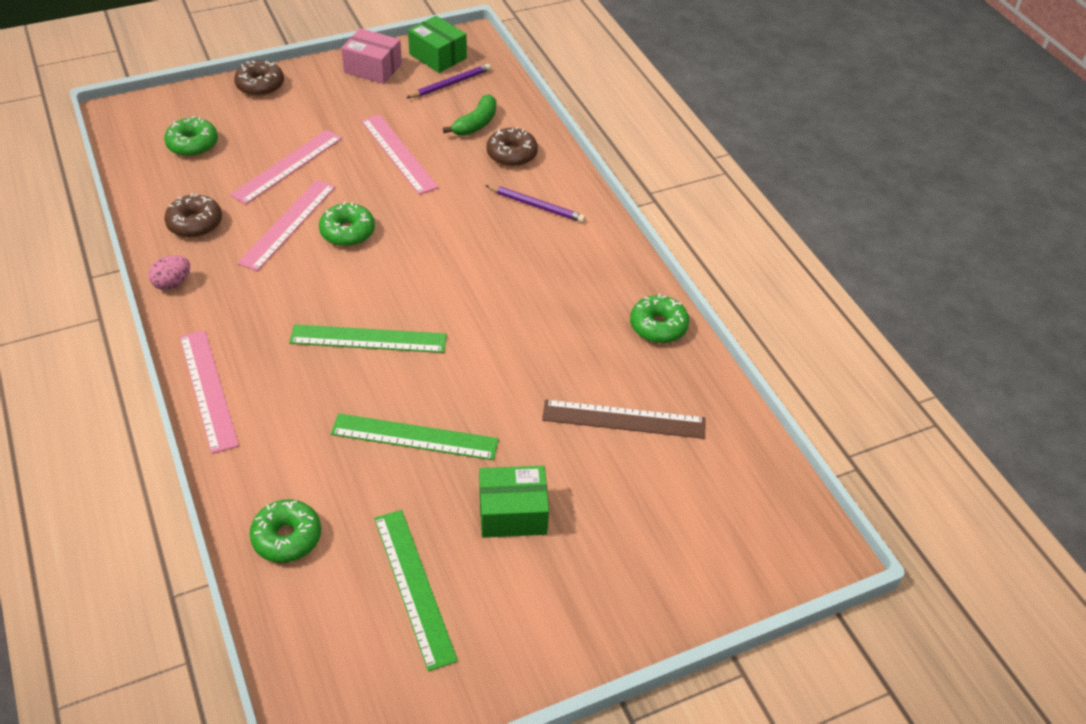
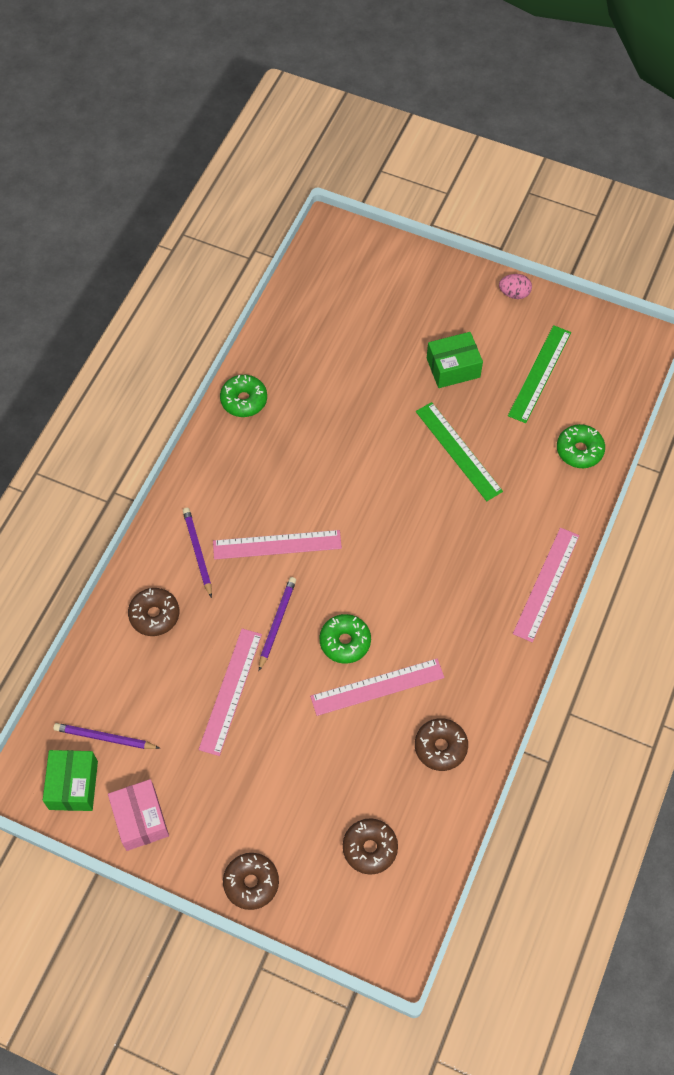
camera: 130 degrees left, 15 degrees up
(172, 283) = (501, 697): pink egg -> pink egg (514, 293)
(193, 144) = (370, 848): green donut -> brown donut
(288, 166) = (322, 752): pink ruler -> pink ruler (277, 544)
(368, 339) = (419, 539): green ruler -> none
(416, 208) = (277, 623): none -> purple pencil
(476, 124) = (141, 671): green banana -> none
(513, 513) = (453, 368): green box -> green box turned 60 degrees counterclockwise
(624, 419) = (336, 366): brown ruler -> none

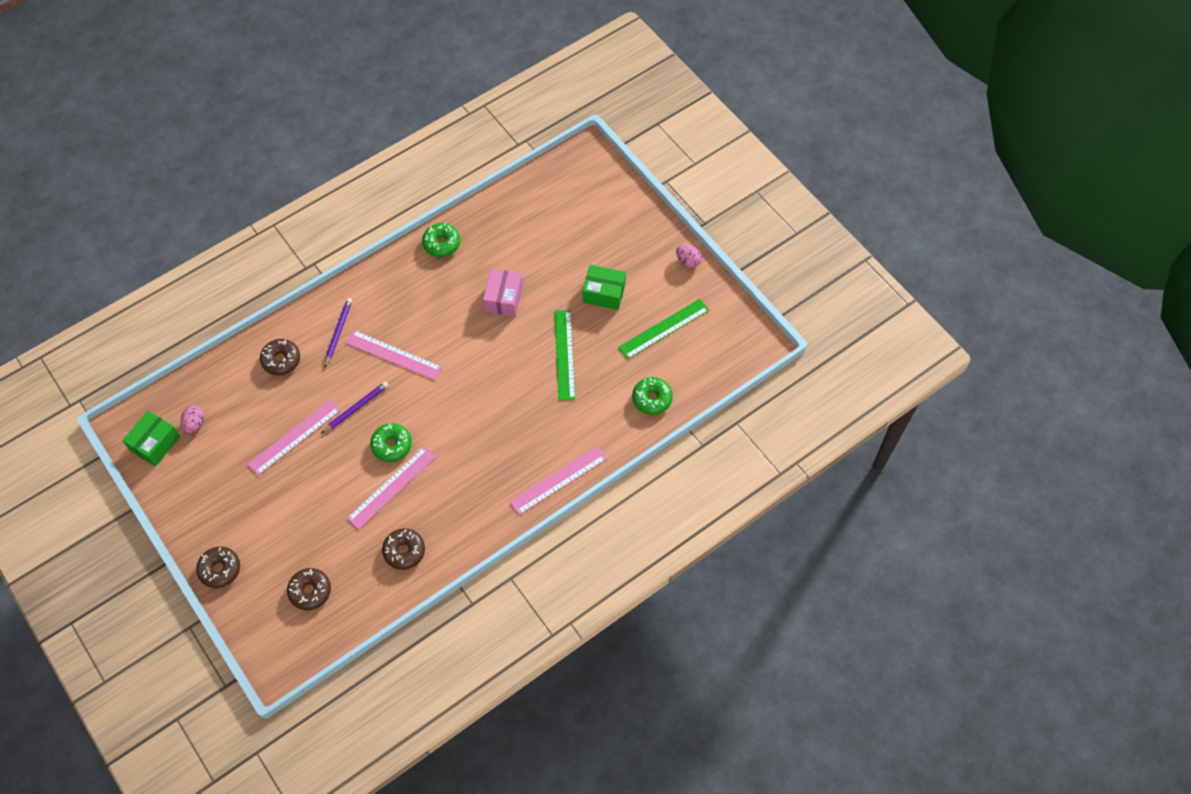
camera: 30 degrees right, 0 degrees up
(105, 738) = (195, 424): purple pencil -> pink egg
(140, 819) = (180, 489): pink box -> pink box (503, 298)
(377, 686) = (391, 487): pink ruler -> pink ruler turned 60 degrees counterclockwise

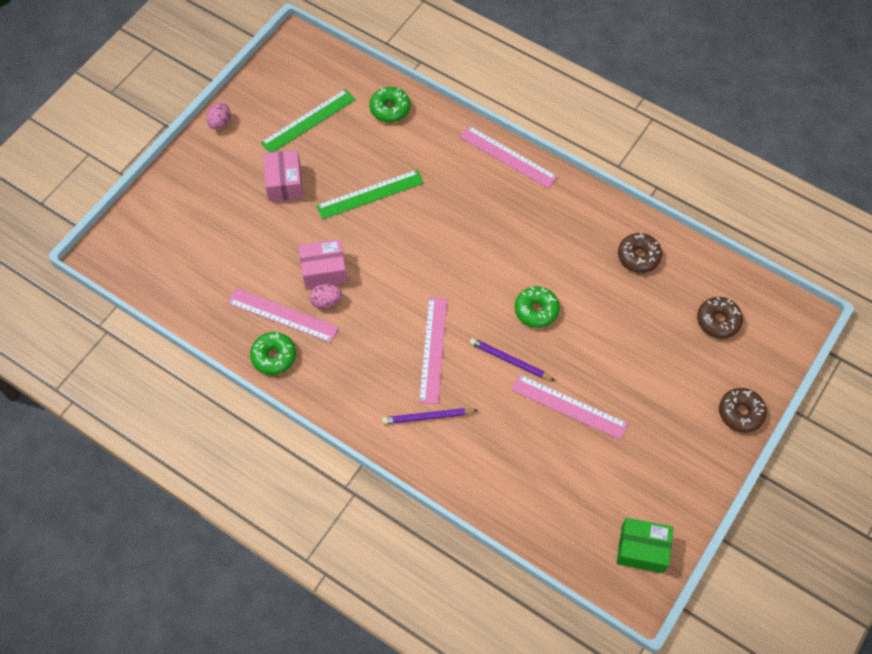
camera: 110 degrees left, 0 degrees up
(195, 424) = (600, 517): pink egg -> pink egg (326, 301)
(281, 360) = (485, 462): brown donut -> none
(391, 487) = (580, 293): pink ruler -> pink ruler (282, 315)
(604, 293) = (284, 183): green box -> pink box
(664, 329) = (308, 121): green ruler -> green ruler turned 75 degrees counterclockwise

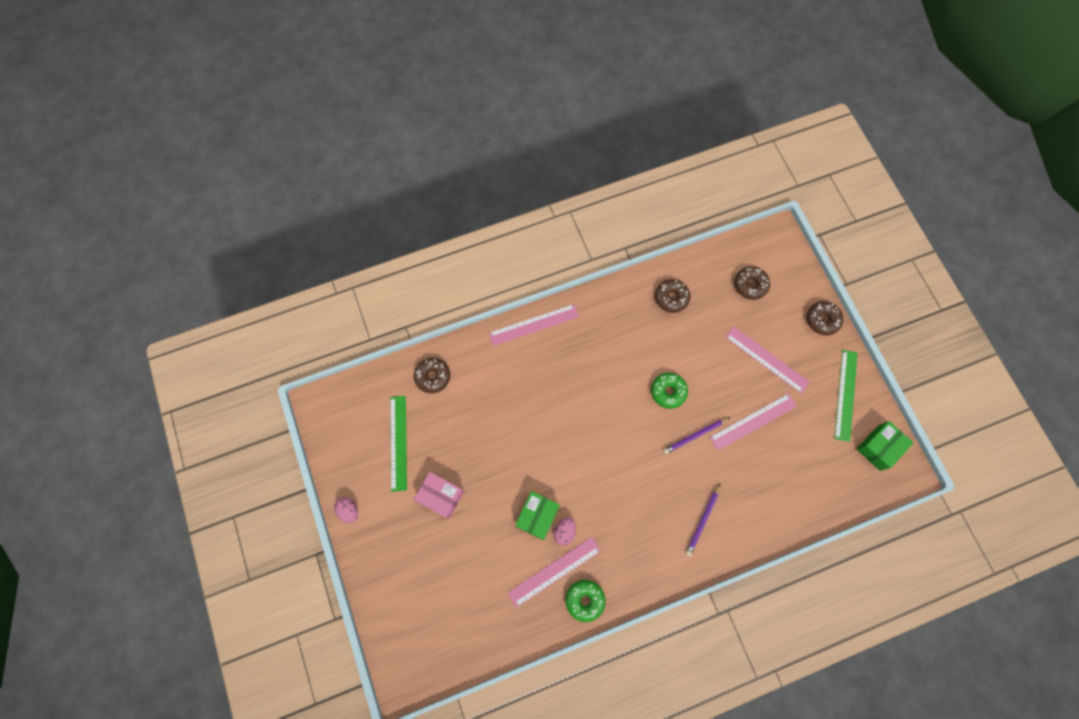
camera: 55 degrees left, 10 degrees up
(324, 270) = (537, 516): pink box -> green box
(370, 194) = (496, 440): green ruler -> green ruler (845, 395)
(390, 109) = (433, 377): green donut -> brown donut
(433, 350) = (653, 482): pink ruler -> pink ruler (766, 359)

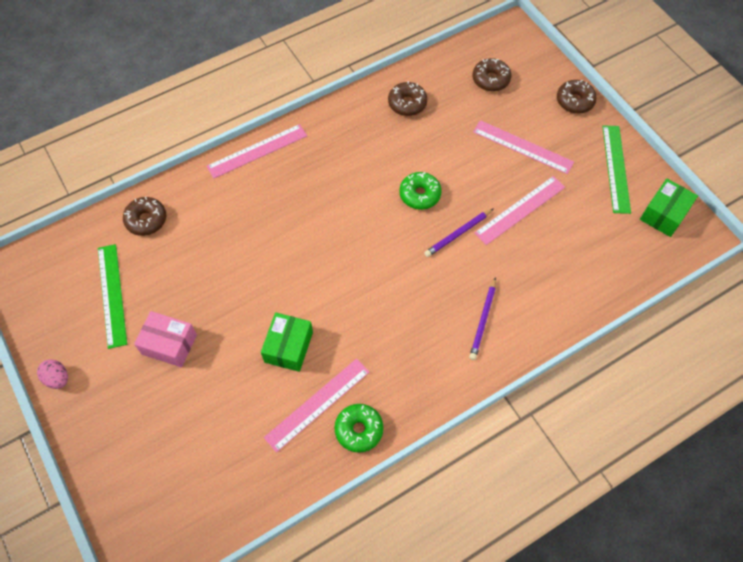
camera: 10 degrees left, 10 degrees down
(564, 531) = (323, 358): pink egg -> none

